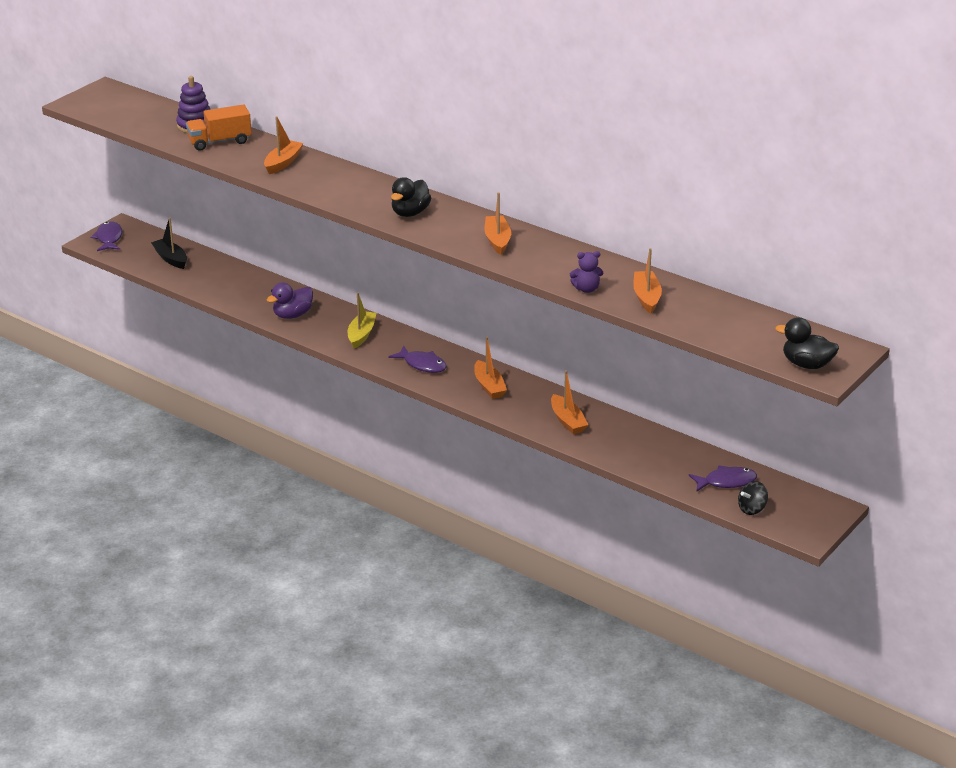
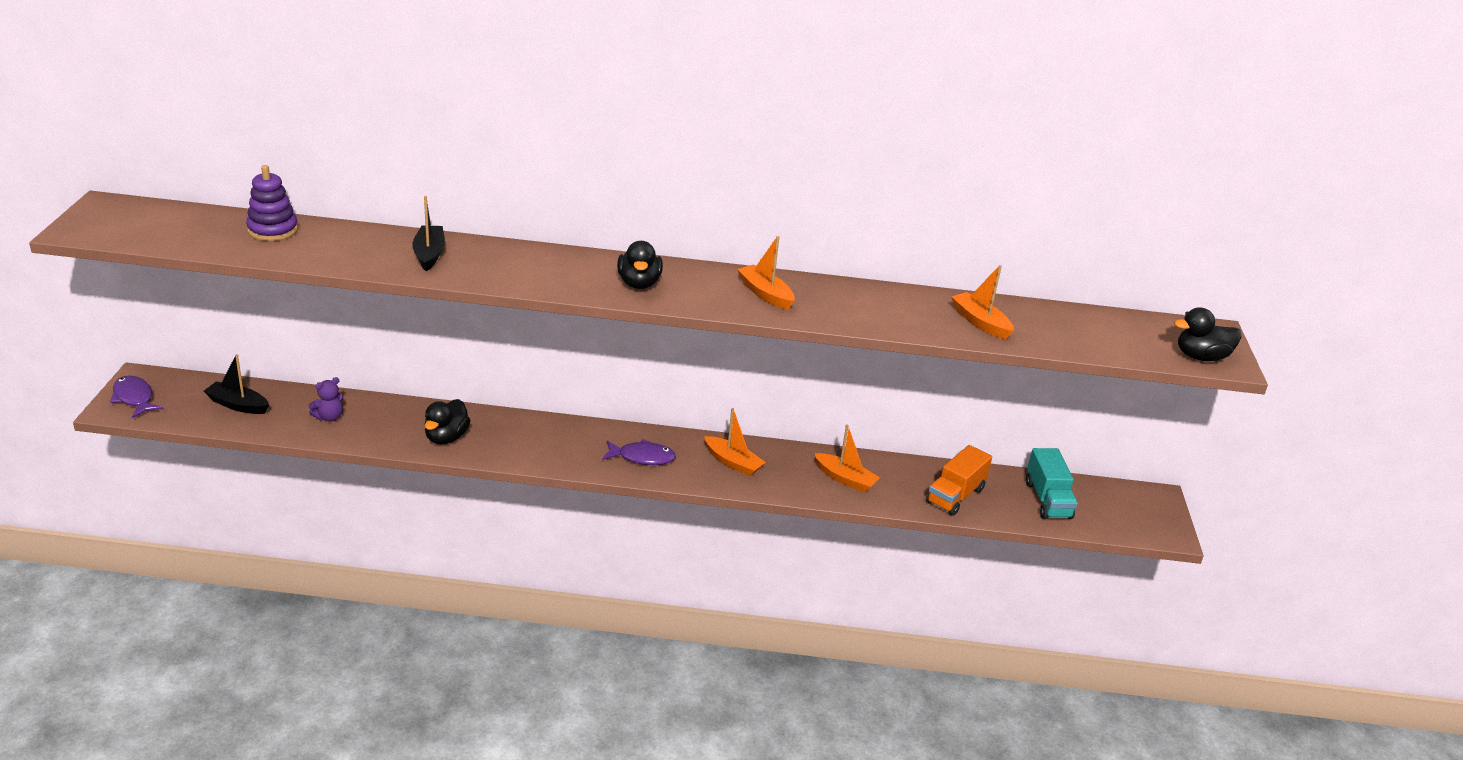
camera: 35 degrees left, 0 degrees up
(220, 142) = (324, 244): orange truck -> orange truck (955, 496)
(283, 162) = (429, 254): orange boat -> black boat
(292, 315) = (446, 437): purple duck -> black duck
(361, 334) = (545, 440): yellow boat -> none
(586, 289) = (915, 328): purple teddy bear -> purple teddy bear (329, 417)
(726, 482) = (1047, 500): purple fish -> turquoise truck
(752, 509) = (1098, 522): black spinning top -> none

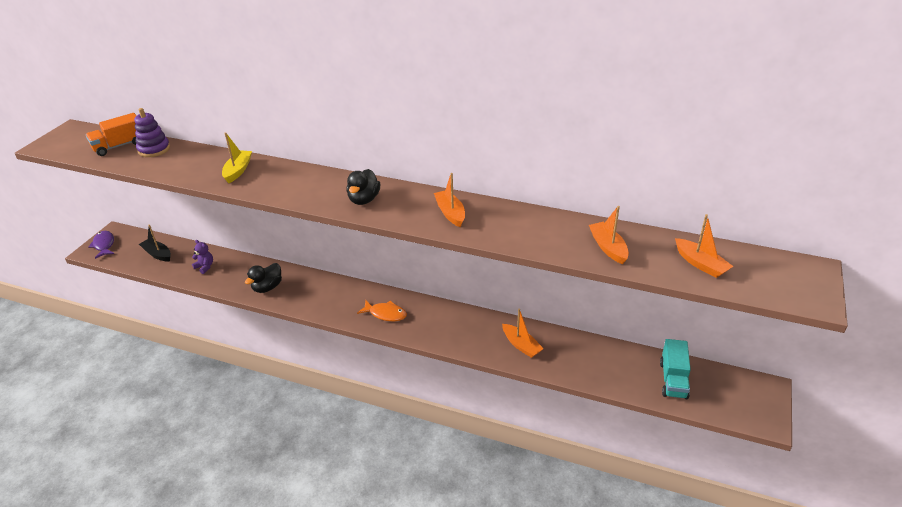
camera: 20 degrees right, 5 degrees up
(329, 417) = (205, 267): purple teddy bear -> purple teddy bear turned 120 degrees counterclockwise
(429, 254) = (238, 170): black boat -> yellow boat
(642, 457) = (385, 314): purple fish -> orange fish
(733, 463) = (446, 324): orange boat -> orange boat (700, 264)
(955, 496) = (600, 368): orange truck -> orange truck (119, 146)
(1201, 357) = (792, 293): black duck -> none

